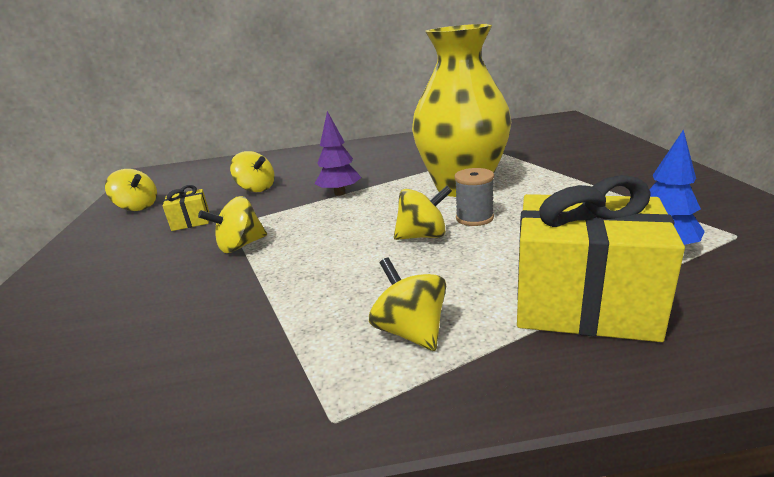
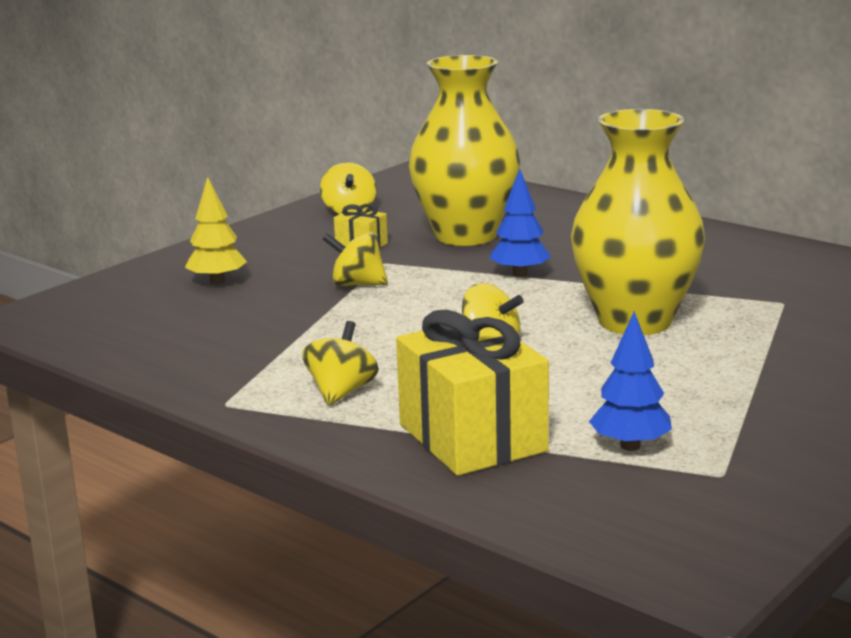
camera: 45 degrees right, 5 degrees down
(99, 301) = (217, 281): none -> yellow tree
(256, 189) = (465, 235): yellow spinning top -> yellow vase
(340, 193) = (520, 274): purple tree -> blue tree
(474, 218) = (565, 352): grey spool -> none

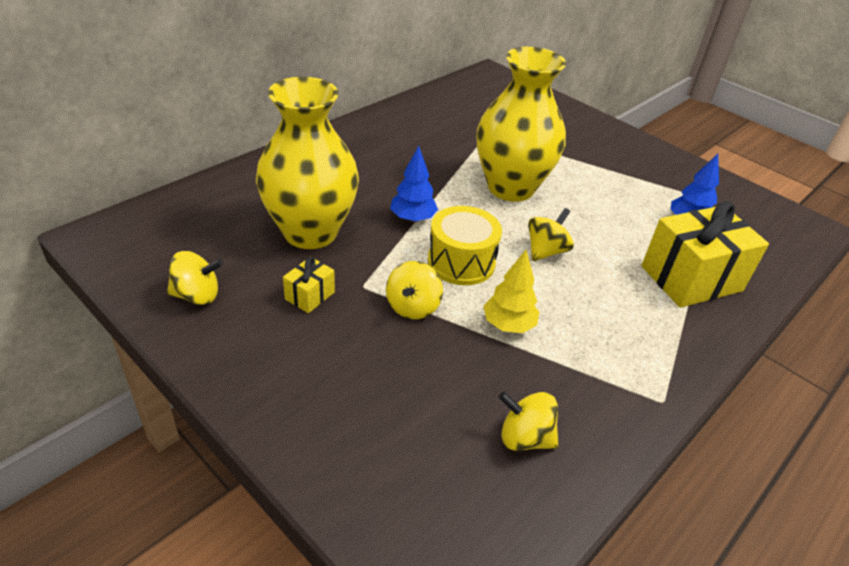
camera: 90 degrees left, 20 degrees up
(217, 281) = (378, 406): yellow tree -> yellow tree (508, 325)
(341, 392) = (632, 332): yellow spinning top -> yellow spinning top (524, 437)
(445, 301) = (461, 262): none -> yellow drum

